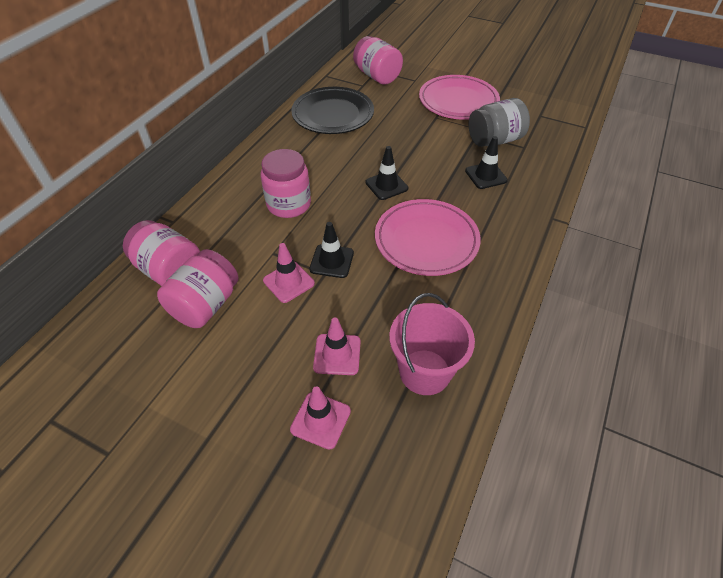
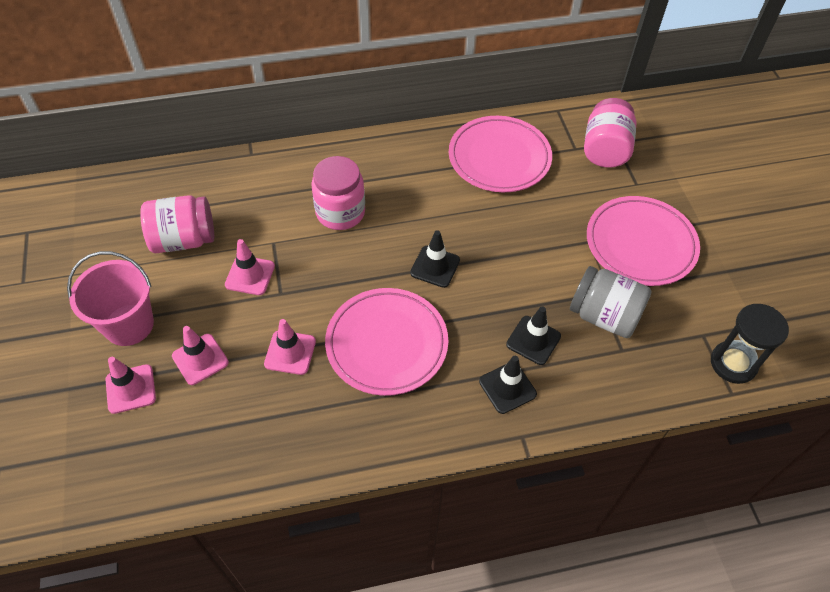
camera: 50 degrees right, 5 degrees up
(169, 270) = (199, 192): pink jar -> none
(331, 261) = (298, 289): black traffic cone -> black traffic cone (507, 387)
(333, 115) = (499, 158): black plate -> pink plate
(384, 295) = (290, 352): none -> pink traffic cone
(424, 372) = (228, 433): pink bucket -> pink bucket (129, 325)
(567, 116) = (733, 363): none -> black hourglass

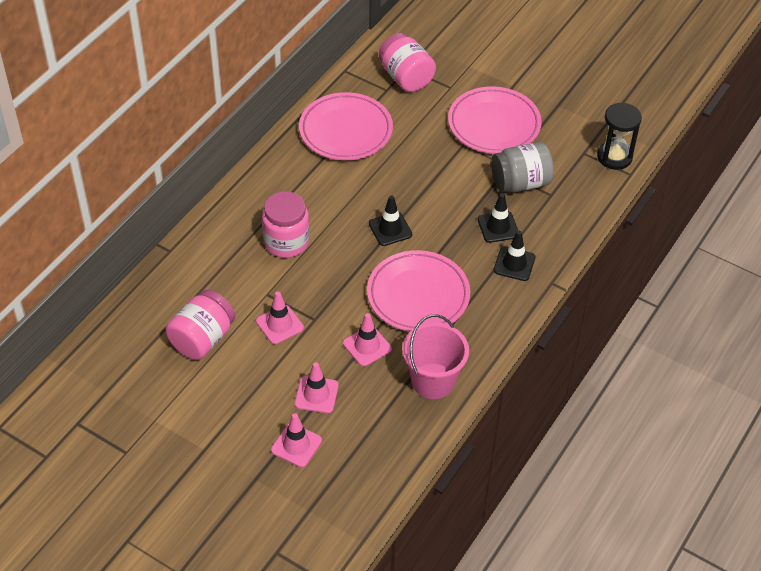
camera: 45 degrees left, 5 degrees down
(129, 325) = (241, 414): pink bucket -> pink bucket (433, 381)

